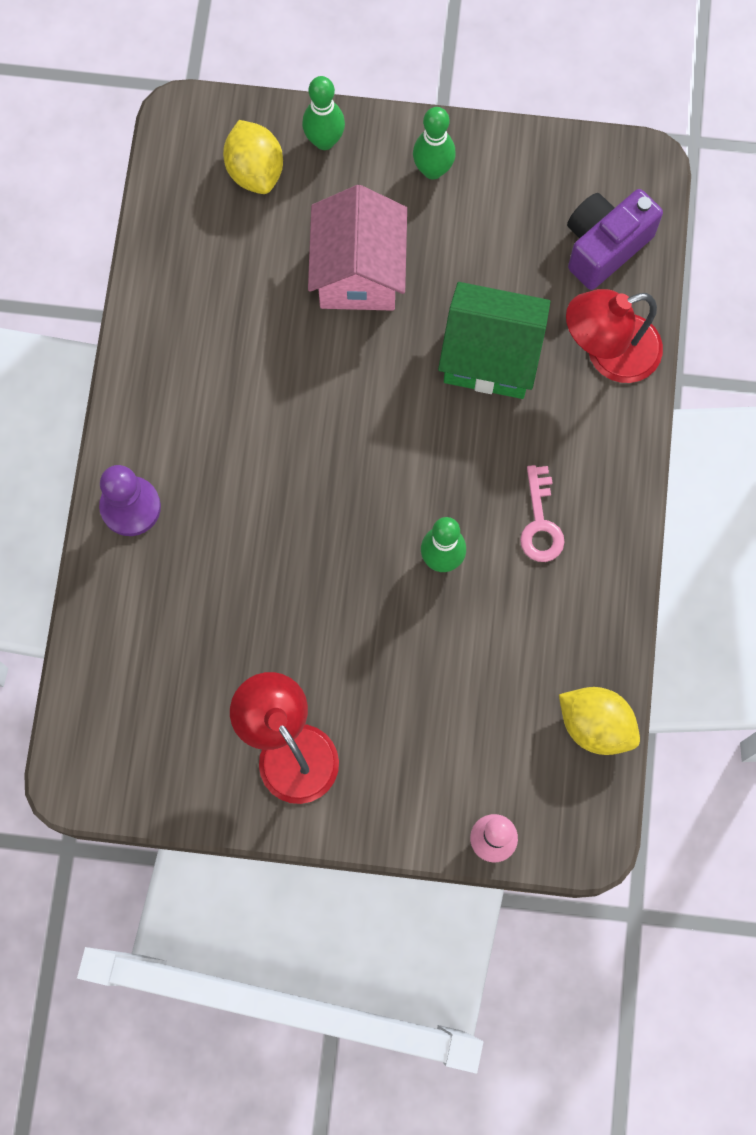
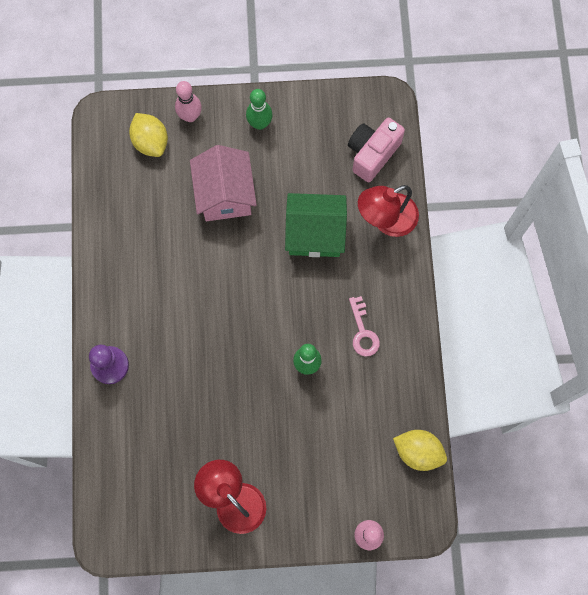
camera: 10 degrees left, 0 degrees up
(324, 141) = (190, 116): green bowling pin -> pink bowling pin
(604, 246) = (372, 154): purple camera -> pink camera

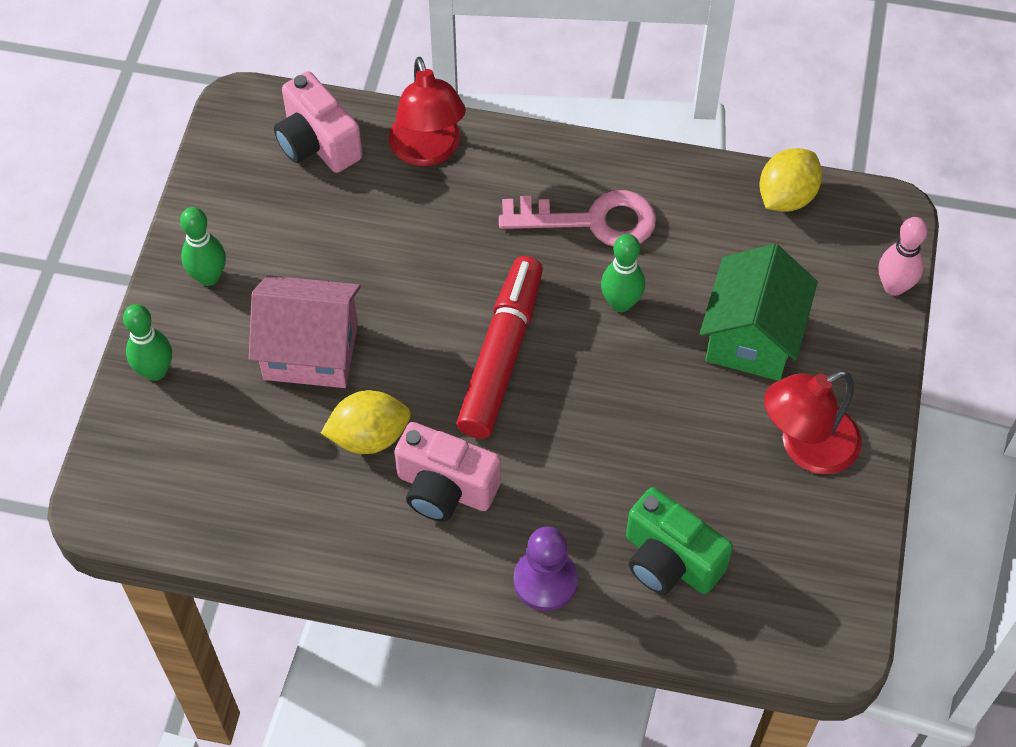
camera: 75 degrees left, 15 degrees down
(138, 433) = (670, 560): none -> green camera
(151, 142) = (177, 438): yellow lemon -> yellow lemon (369, 436)
(154, 294) = (445, 488): none -> pink camera
(190, 116) = (155, 371): pink bowling pin -> green bowling pin
(251, 303) = (501, 355): none -> red marker
(315, 234) = (418, 245): green house -> green house (752, 337)
(363, 331) = (591, 220): pink key -> pink key, size x1.64

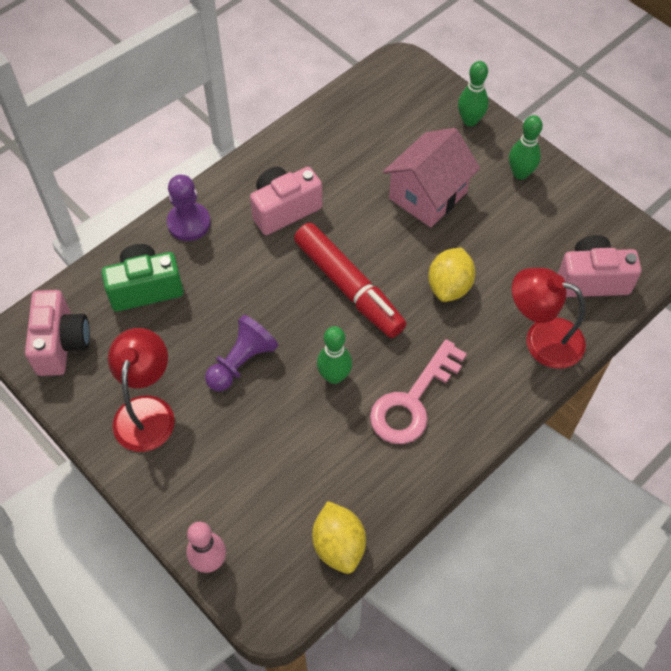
camera: 125 degrees right, 0 degrees up
(369, 436) = (347, 193): yellow lemon -> yellow lemon (449, 286)
(677, 397) = (241, 362): none -> purple pawn
(752, 337) = (247, 437): green house -> none
(809, 594) = (61, 344): none -> pink camera

